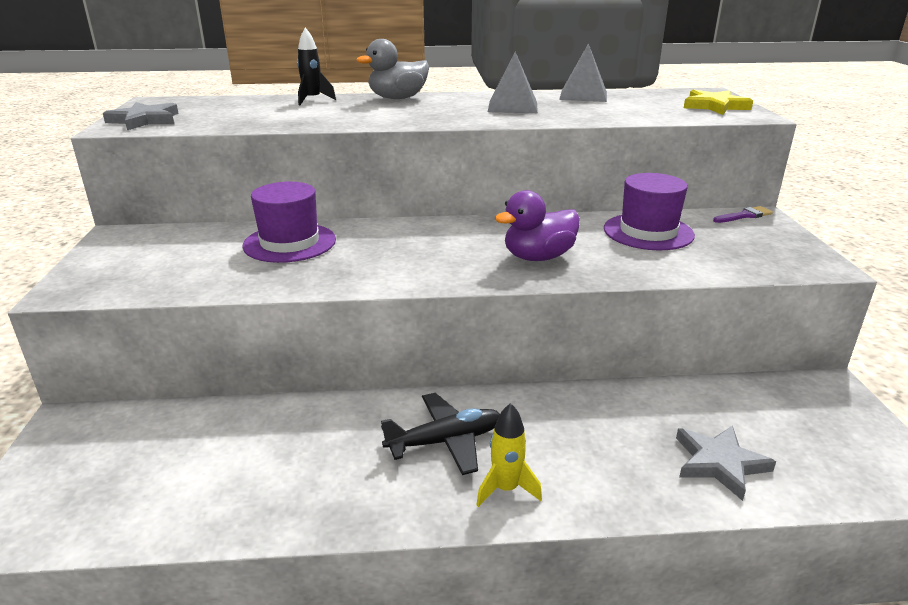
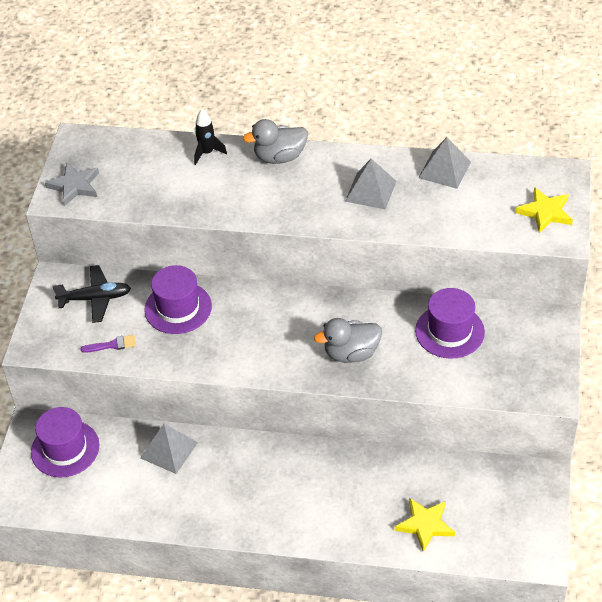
camera: 15 degrees right, 20 degrees up
(116, 443) = (65, 448): none -> purple hat
(289, 423) = (169, 450): none -> grey pyramid
(445, 441) = (263, 480): black plane -> black plane (95, 298)
(506, 489) = (288, 521): yellow rocket -> none
(538, 257) = (351, 353): purple duck -> grey duck
(719, 463) = (425, 525): grey star -> yellow star
(744, 216) = (542, 318): purple brush -> purple brush (112, 345)

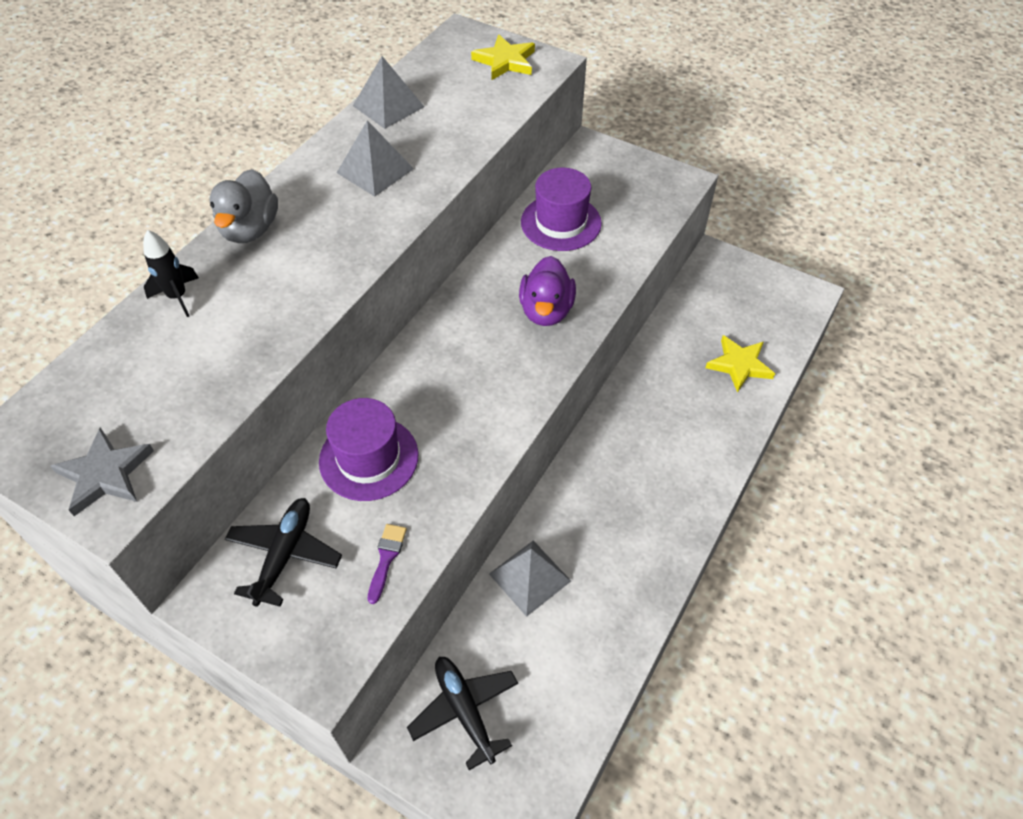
camera: 70 degrees left, 5 degrees up
(65, 448) = (464, 711): purple hat -> black plane
(351, 353) = (546, 311): grey duck -> purple duck

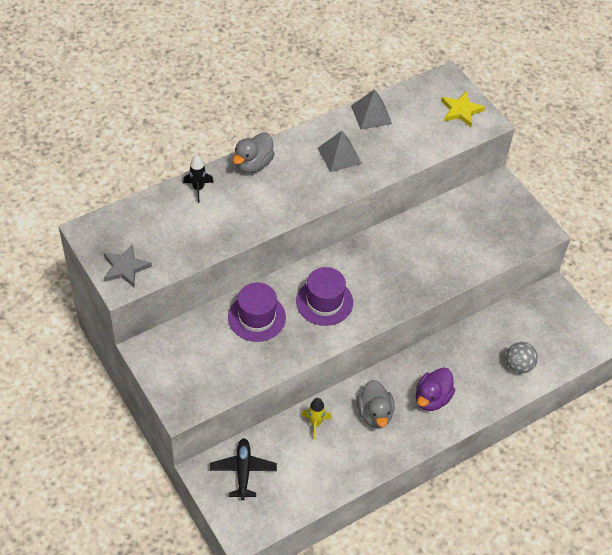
camera: 25 degrees right, 0 degrees up
(284, 554) = (190, 346): black plane -> none
(386, 558) = (238, 372): purple brush -> none
(529, 577) = (315, 424): grey pyramid -> yellow rocket
(546, 311) = (402, 279): purple duck -> purple duck (432, 398)
(561, 223) = (447, 227): purple hat -> purple hat (324, 302)
(603, 519) = (375, 414): none -> grey duck
(739, 365) = (518, 365): yellow star -> grey ball

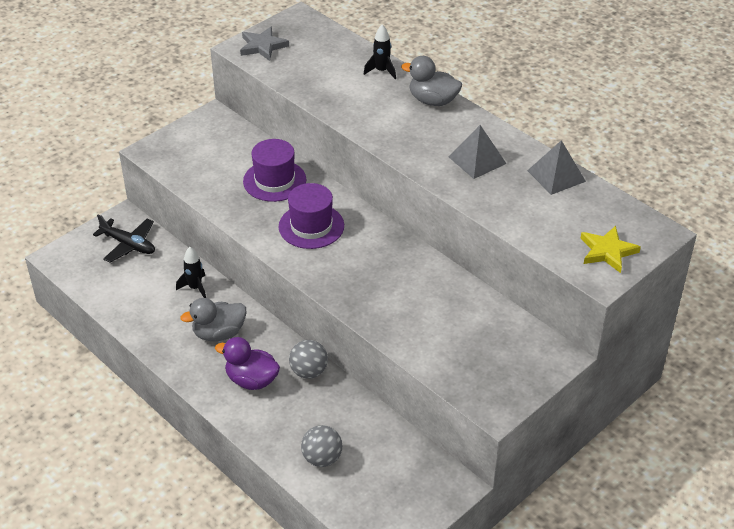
camera: 80 degrees right, 10 degrees down
(243, 471) = (128, 245): black plane -> black plane turned 45 degrees clockwise
(315, 424) = (195, 288): yellow rocket -> black rocket
(430, 357) = (309, 371): none -> grey ball

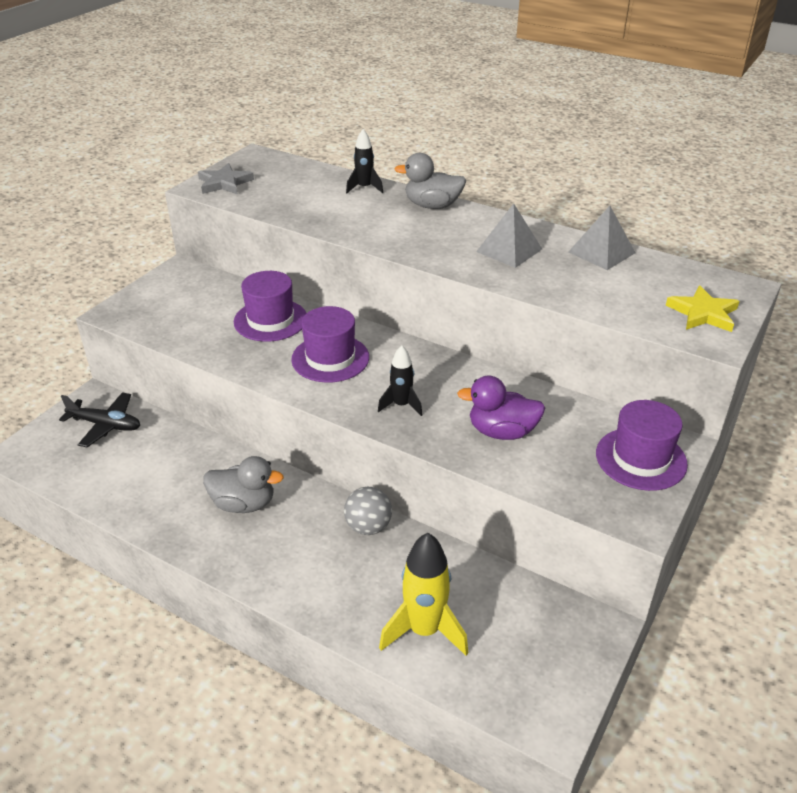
camera: 15 degrees left, 5 degrees down
(195, 288) = (200, 458): black rocket -> black rocket (401, 405)
(219, 333) = (244, 504): grey duck -> grey duck turned 135 degrees counterclockwise
(251, 380) = (302, 551): purple duck -> purple duck (502, 432)
(322, 458) = (424, 630): grey ball -> yellow rocket
(523, 362) = (641, 459): none -> purple hat

